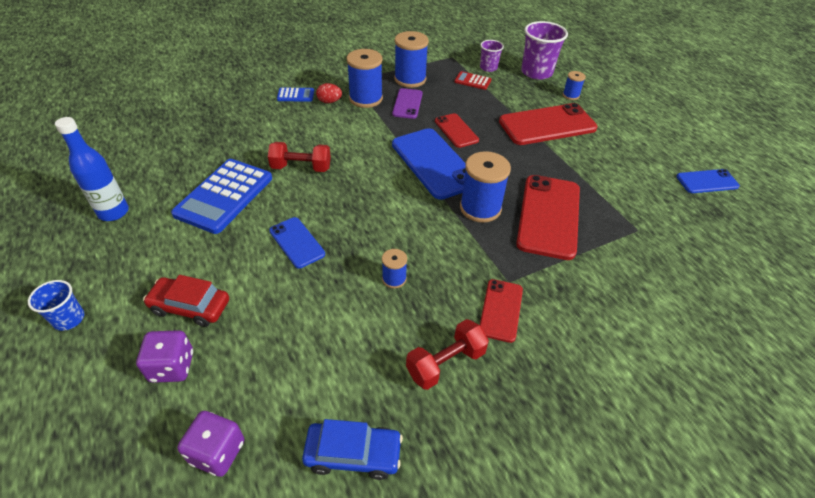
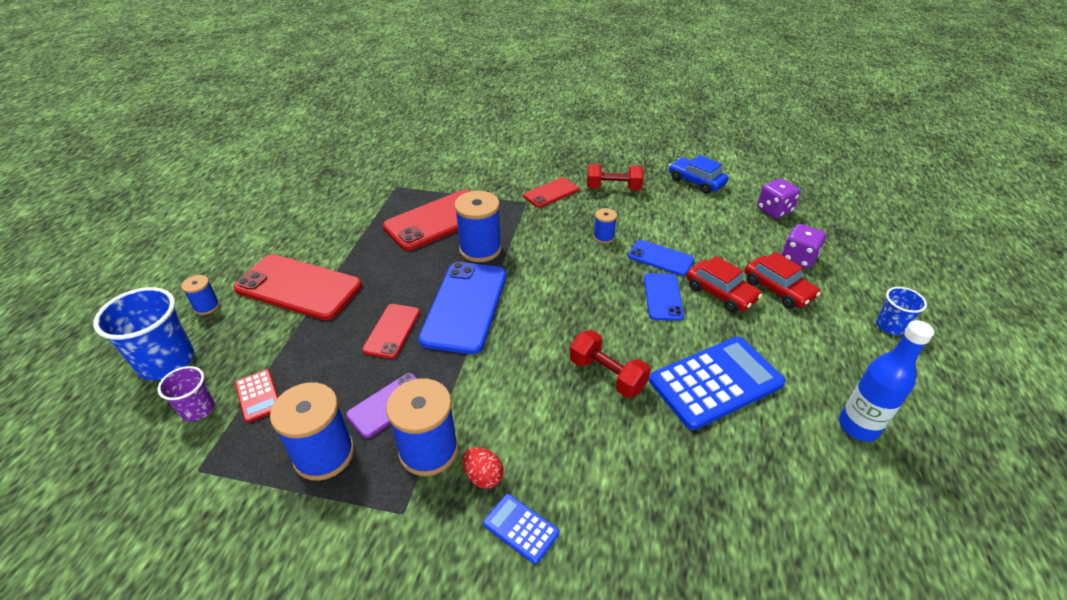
camera: 140 degrees left, 5 degrees down
(246, 272) = (720, 293): none -> red car
(536, 72) = (167, 362): purple cup -> blue cup
(707, 181) = (288, 185): blue phone -> blue phone (660, 258)

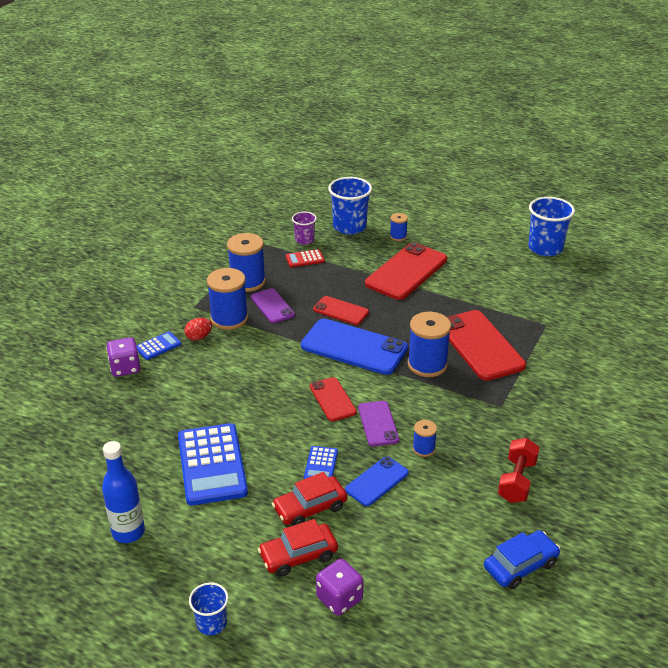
camera: 105 degrees right, 5 degrees down
(253, 194) = (545, 248): none -> blue cup
(551, 193) = (515, 428): red phone -> red phone (332, 399)
(584, 269) = (378, 424): none -> purple phone
(607, 375) = (249, 407): red dumbbell -> none
(663, 297) = (321, 465): blue phone -> blue calculator
(774, 210) = (438, 621): purple dice -> purple dice (125, 368)

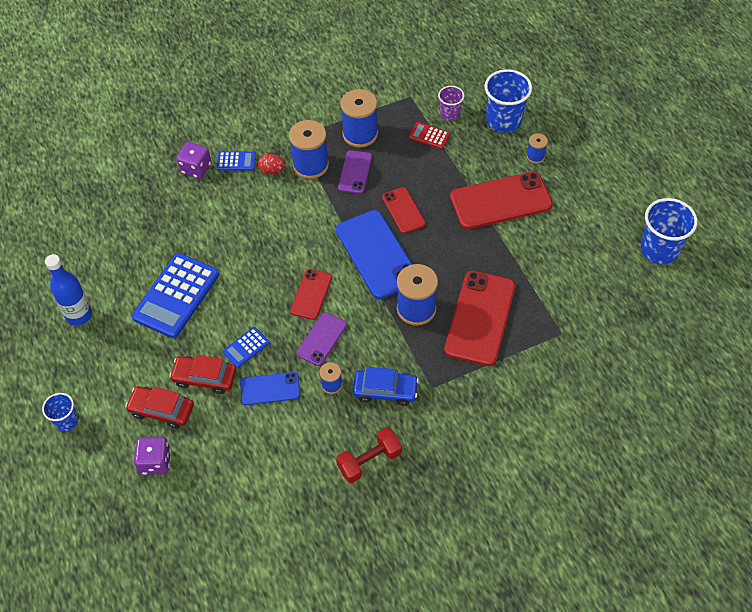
camera: 40 degrees right, 20 degrees up
(520, 565) = (295, 529): blue car -> blue car (385, 390)

